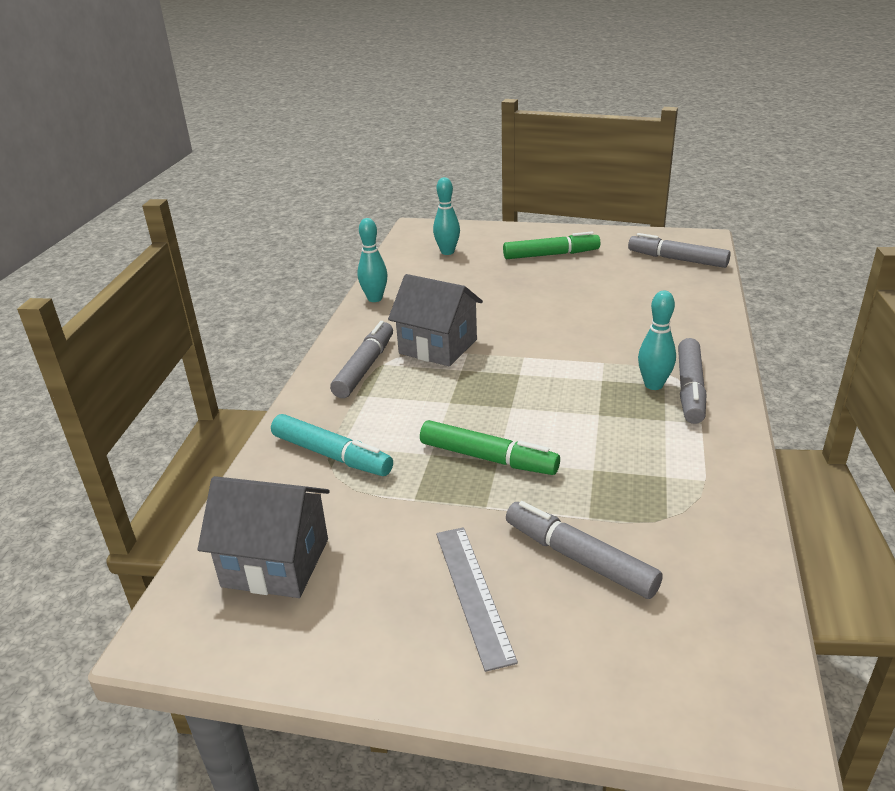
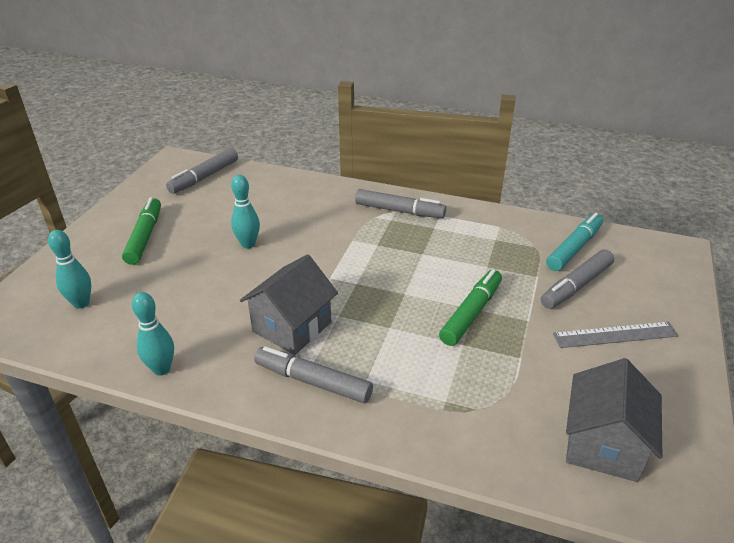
camera: 85 degrees left, 5 degrees up
(331, 455) = (460, 408): turquoise marker -> turquoise marker (574, 248)
(653, 385) = (390, 224): turquoise bowling pin -> turquoise bowling pin (248, 244)

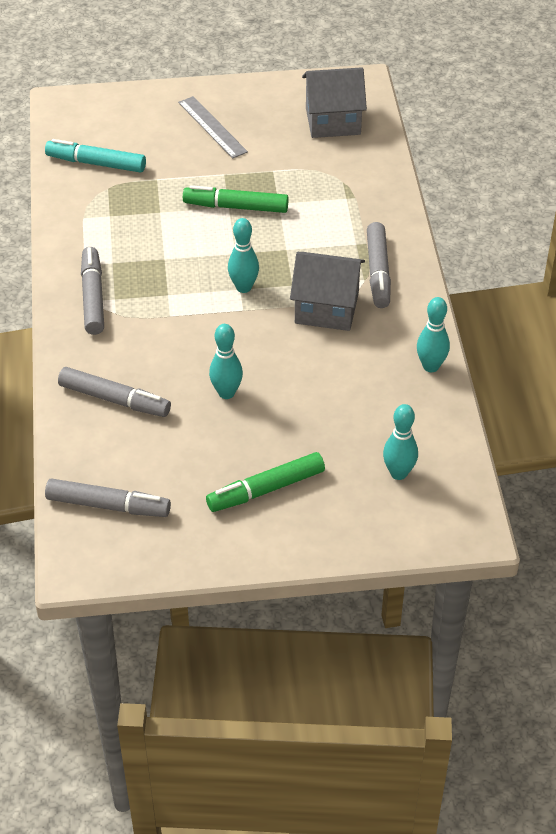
camera: 115 degrees left, 10 degrees up
(356, 286) = (243, 287): none -> turquoise bowling pin
(576, 286) = (158, 154): grey marker -> grey marker (114, 400)

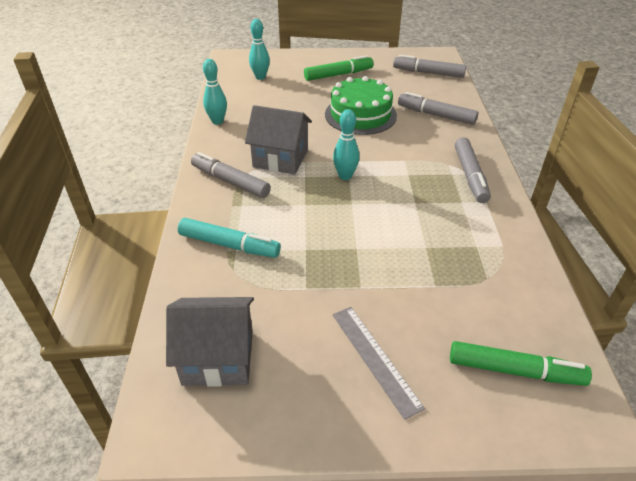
camera: 175 degrees left, 5 degrees down
(96, 163) = (510, 311): turquoise marker -> turquoise marker (229, 245)
(226, 393) = (360, 115): turquoise bowling pin -> green cake
(236, 207) = (349, 247): green marker -> green marker (515, 371)
(378, 272) = (230, 181): grey marker -> grey marker turned 60 degrees counterclockwise

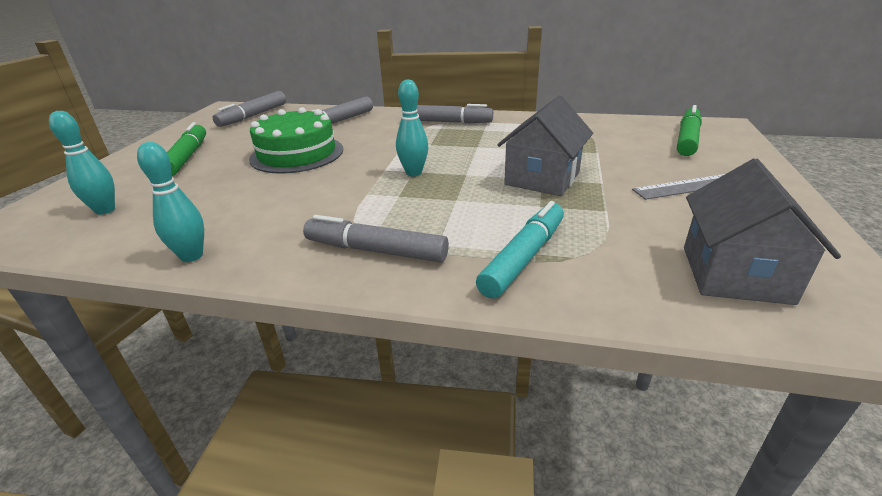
camera: 75 degrees left, 10 degrees down
(230, 181) = (376, 250): grey marker -> grey marker turned 60 degrees clockwise
(280, 158) = (347, 208): grey house -> grey house (542, 178)

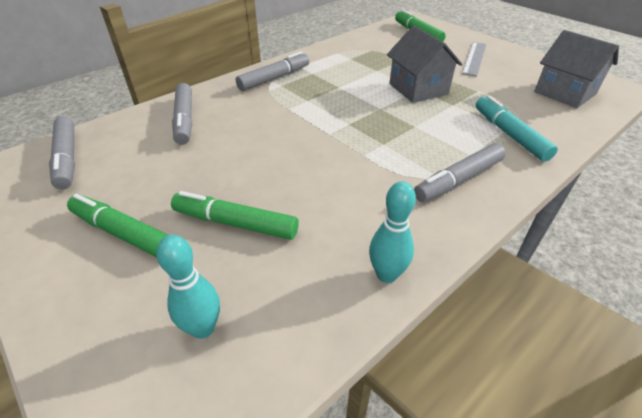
camera: 55 degrees left, 10 degrees up
(221, 181) = (235, 223): none -> green marker
(297, 154) = (231, 162): green cake -> none
(414, 173) = (352, 125): turquoise bowling pin -> none

